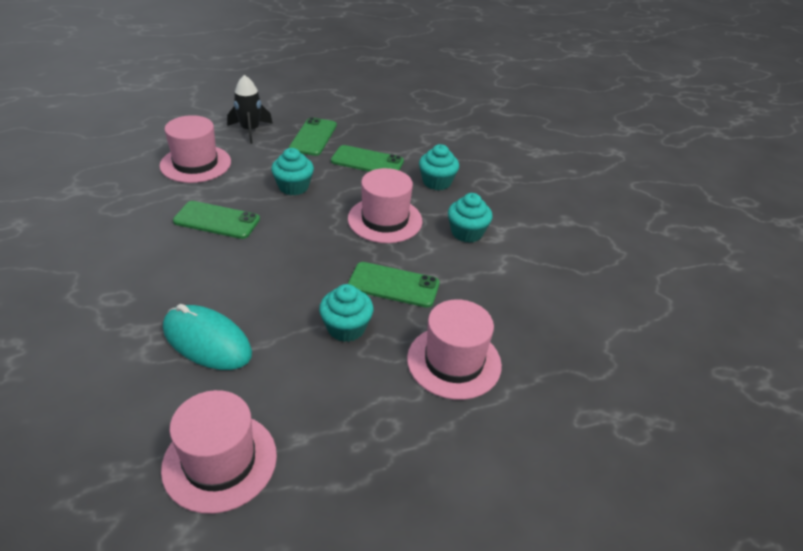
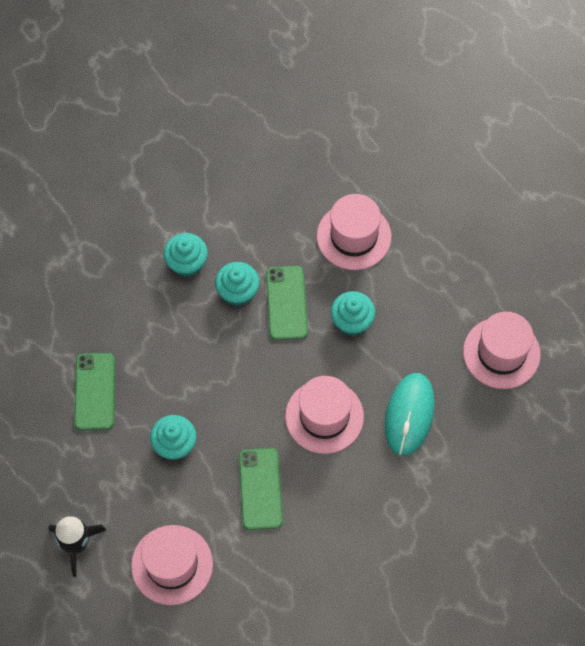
camera: 105 degrees left, 25 degrees up
(313, 137) = (64, 468): green phone -> none
(385, 220) = (196, 339): pink hat -> pink hat (324, 416)
(437, 182) = (109, 311): turquoise cupcake -> turquoise cupcake (238, 292)

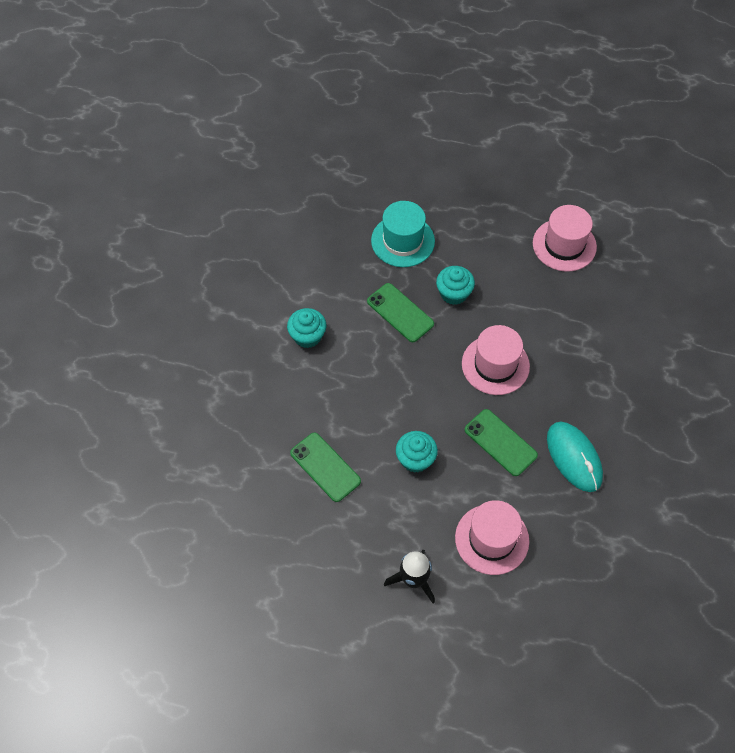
camera: 40 degrees left, 5 degrees down
(238, 292) = (360, 329): turquoise cupcake -> none
(354, 236) = (402, 241): pink hat -> turquoise hat
(409, 415) = (547, 323): turquoise mouse -> turquoise mouse (574, 457)

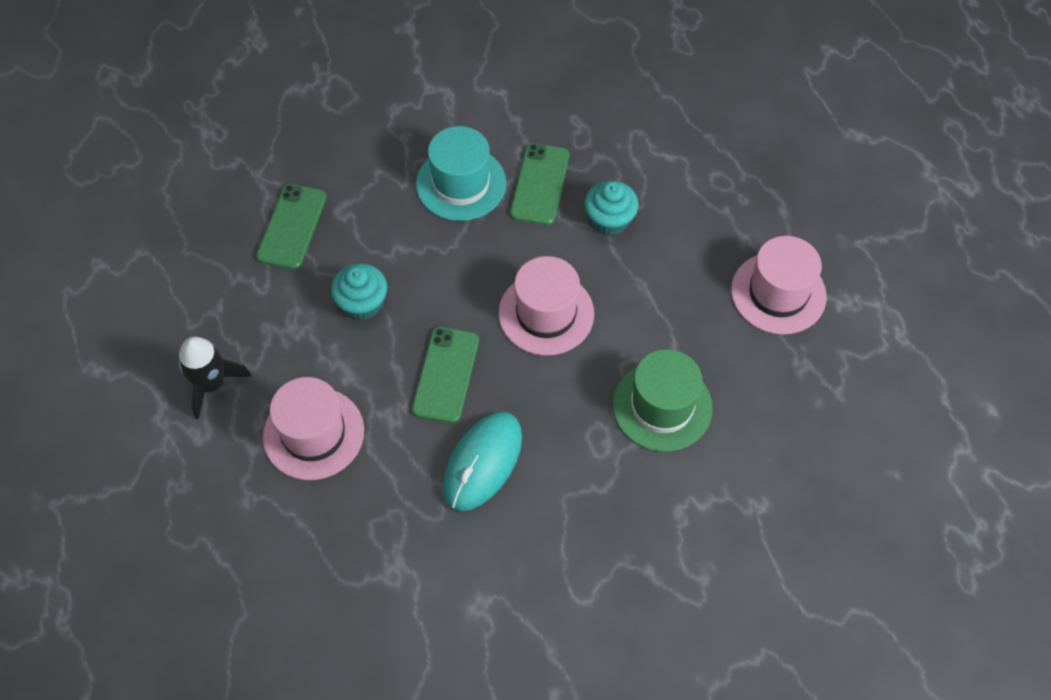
camera: 55 degrees right, 0 degrees up
(307, 336) = (440, 120): turquoise cupcake -> none
(402, 241) = (638, 133): turquoise hat -> turquoise hat (461, 184)
(598, 345) = (662, 406): none -> green hat

